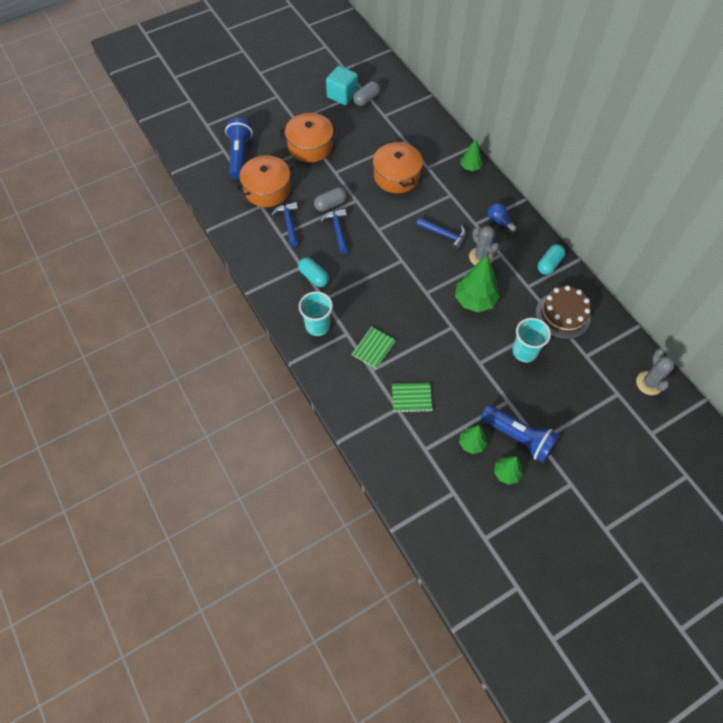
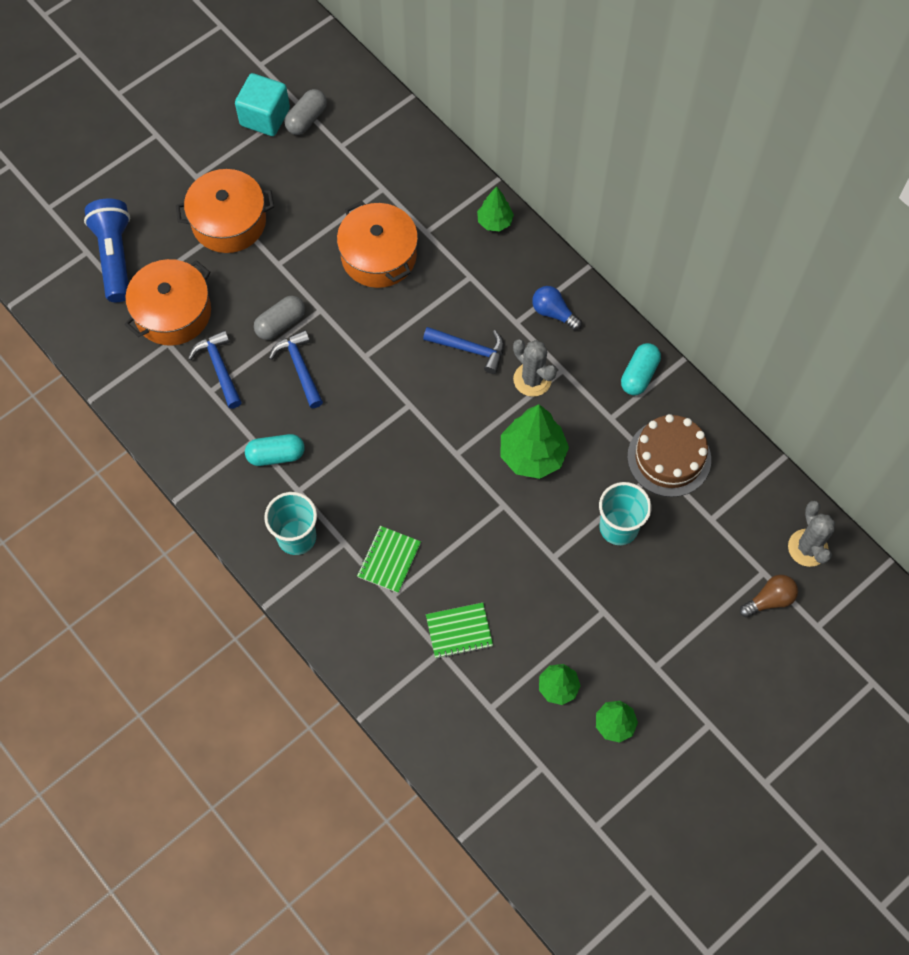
camera: 10 degrees left, 5 degrees up
(314, 277) = (276, 455): turquoise capsule -> turquoise capsule turned 45 degrees counterclockwise
(518, 437) = (625, 666): blue flashlight -> none
(620, 411) = (769, 600): none -> brown light bulb

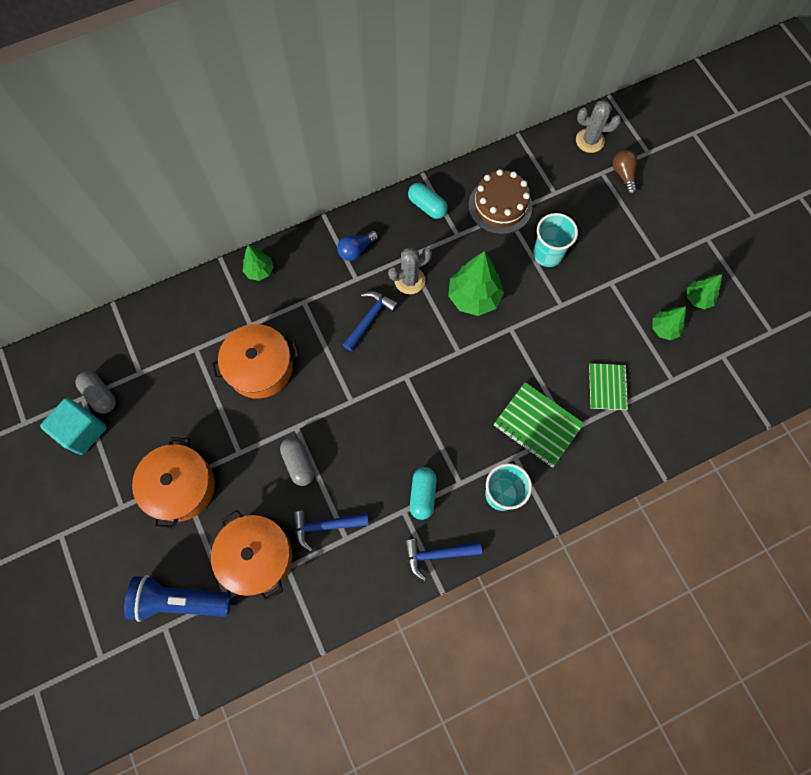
camera: 75 degrees left, 5 degrees up
(299, 367) = (346, 456): blue hammer -> blue hammer (437, 554)
(389, 560) = (537, 425): green notebook -> green notebook, size x1.50

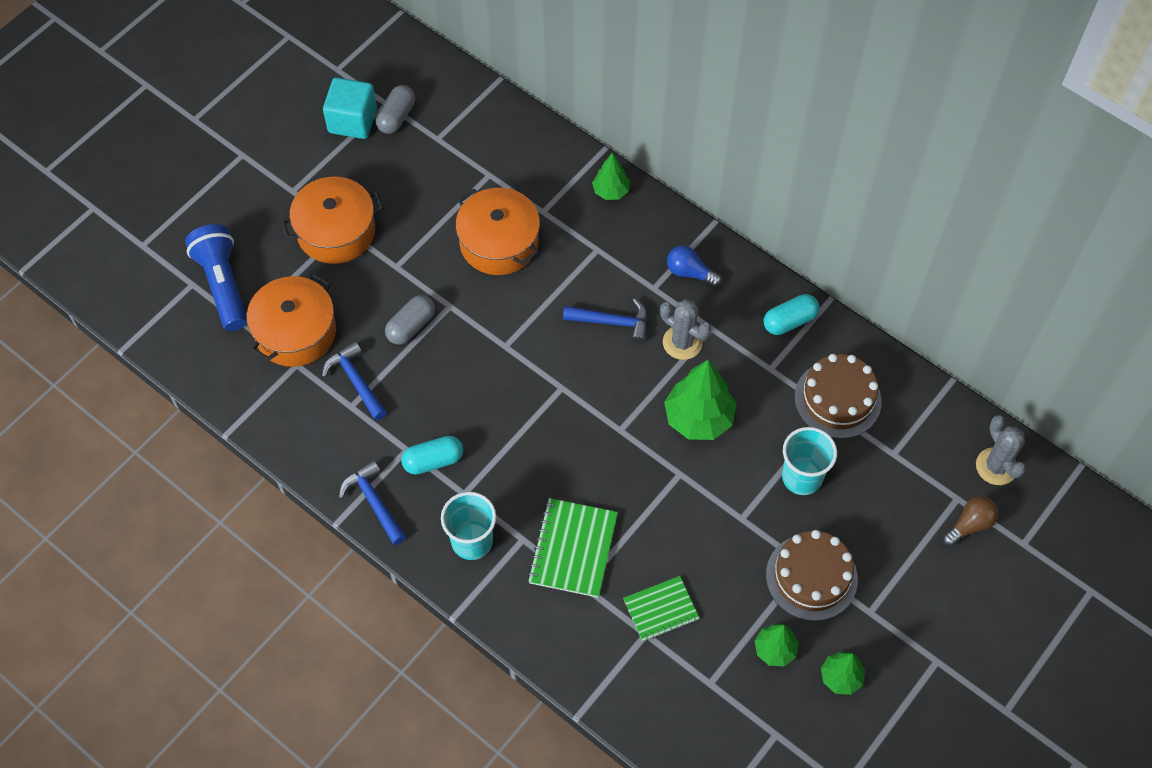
camera: 65 degrees right, 10 degrees down
(427, 206) = (789, 321): turquoise capsule -> turquoise capsule turned 45 degrees clockwise
(621, 282) = (811, 577): none -> brown cake

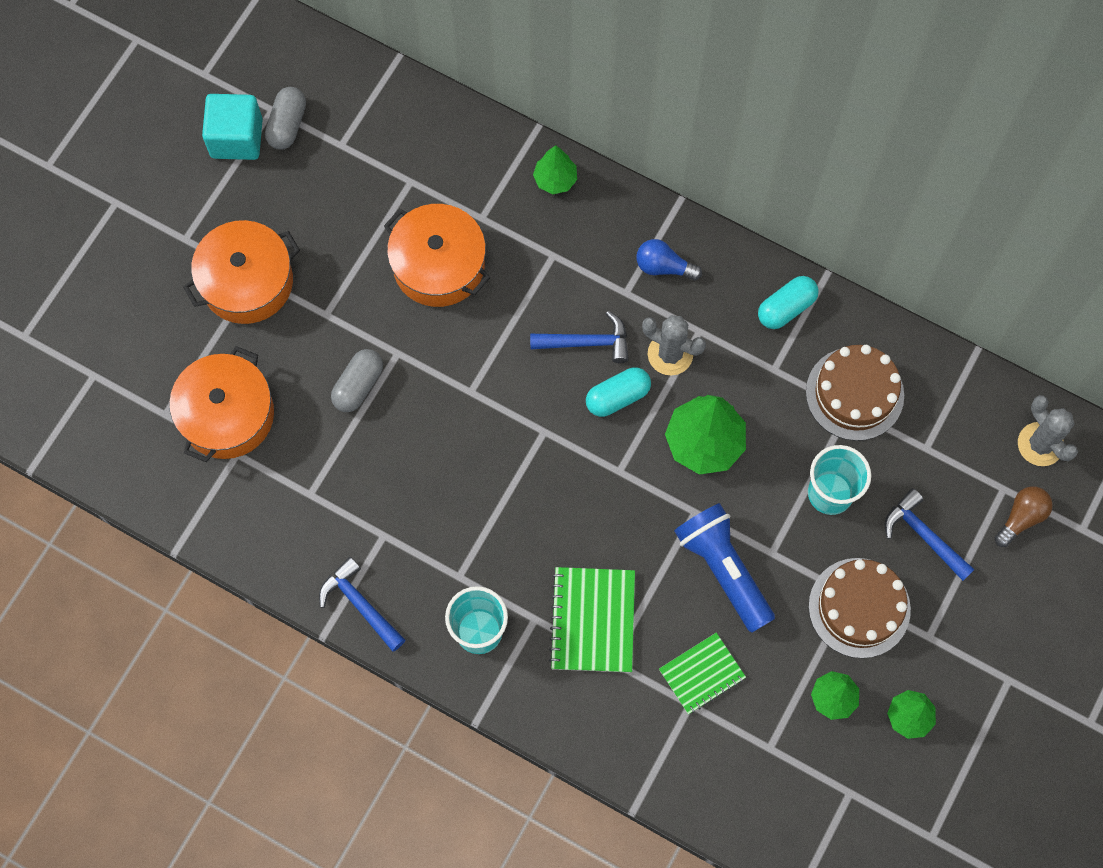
camera: 10 degrees left, 10 degrees up
(223, 285) = (130, 370): blue flashlight -> blue flashlight (723, 569)
(355, 381) = (309, 463): blue hammer -> blue hammer (923, 535)
(433, 461) = (417, 544): turquoise capsule -> turquoise capsule (617, 397)

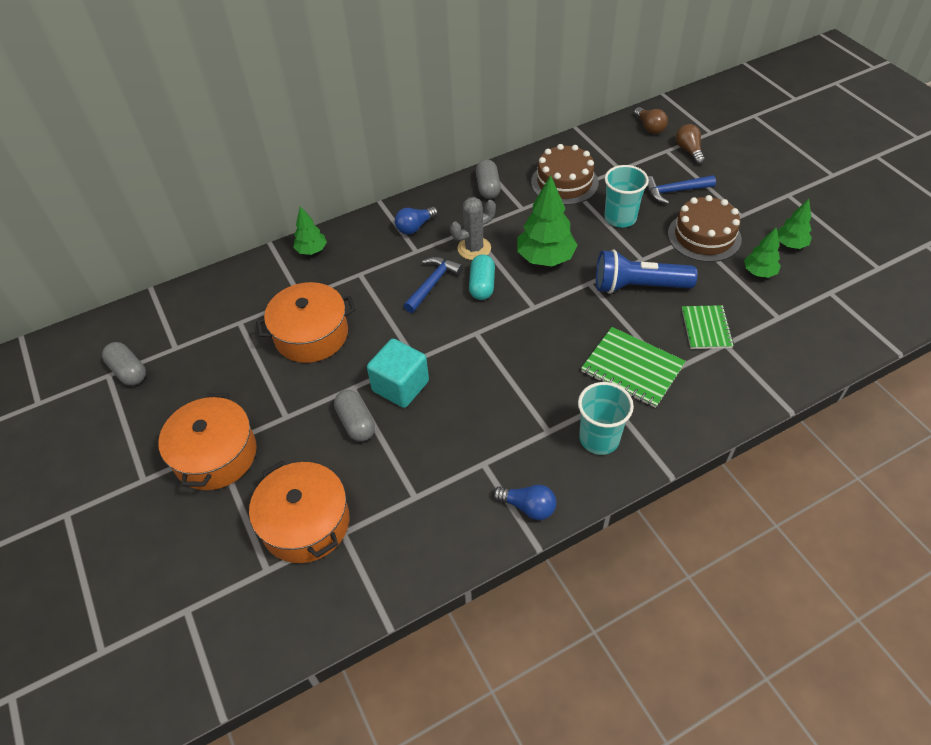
camera: 55 degrees left, 20 degrees down
(236, 138) = (105, 406): turquoise cube -> turquoise cube (400, 386)
(360, 604) = (528, 507): blue hammer -> blue light bulb
(786, 308) = (488, 187): turquoise capsule -> grey capsule
(1040, 444) = (649, 127): grey cactus -> brown light bulb

